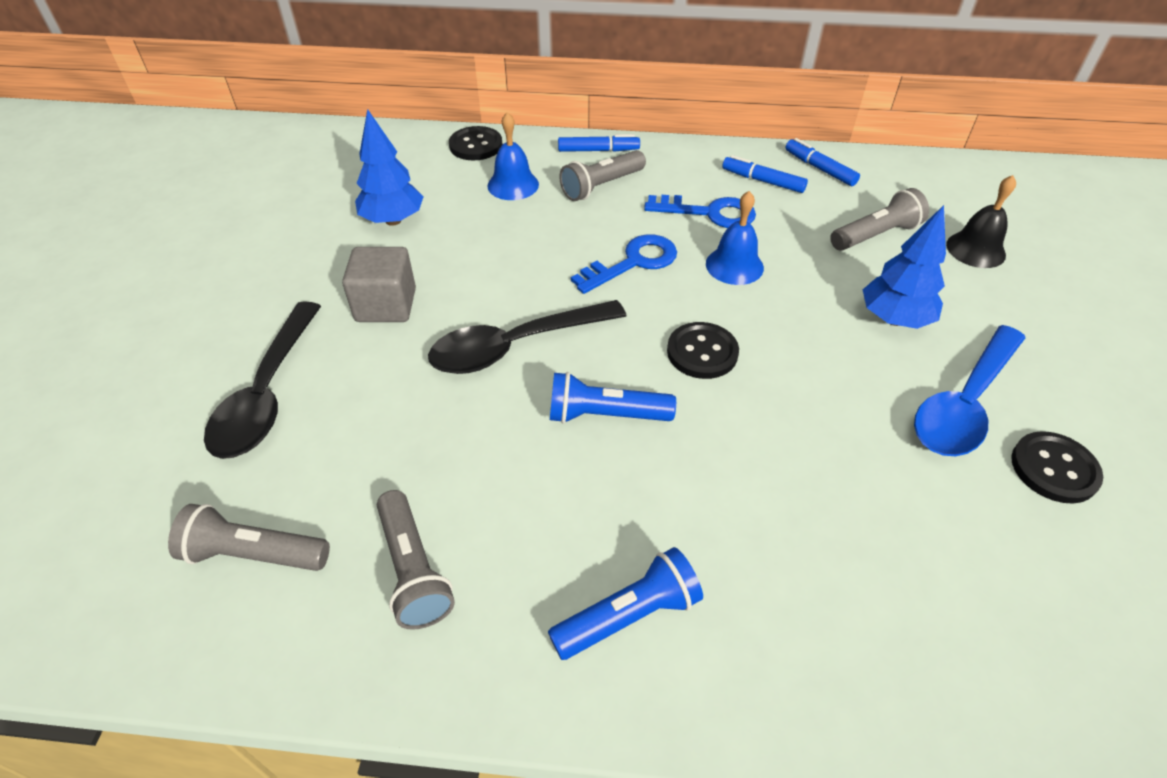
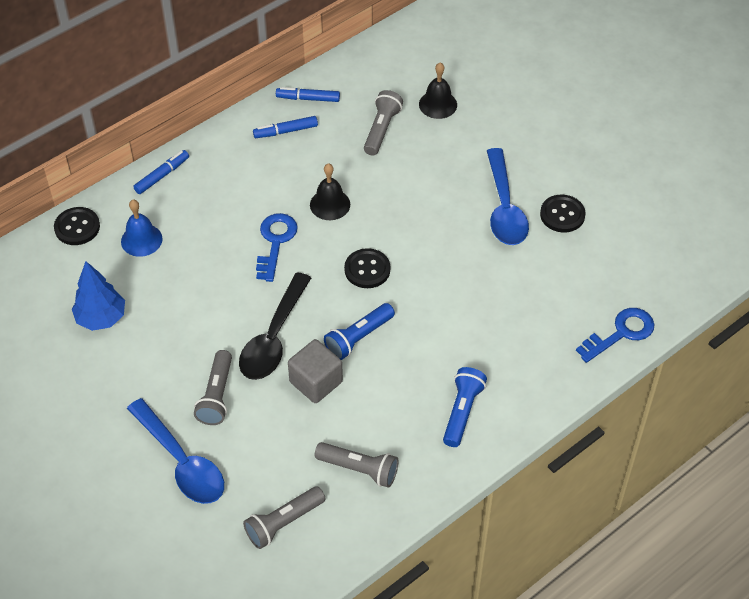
camera: 45 degrees left, 5 degrees up
(267, 394) = (181, 462): black spoon -> blue spoon
(386, 305) = (174, 370): grey cube -> grey cube (316, 382)
(601, 186) = (197, 202): grey flashlight -> grey flashlight (217, 395)
(709, 213) = (280, 177): blue key -> blue key (621, 333)
(734, 265) = (330, 204): blue bell -> black bell
(894, 319) = (436, 181): blue tree -> none

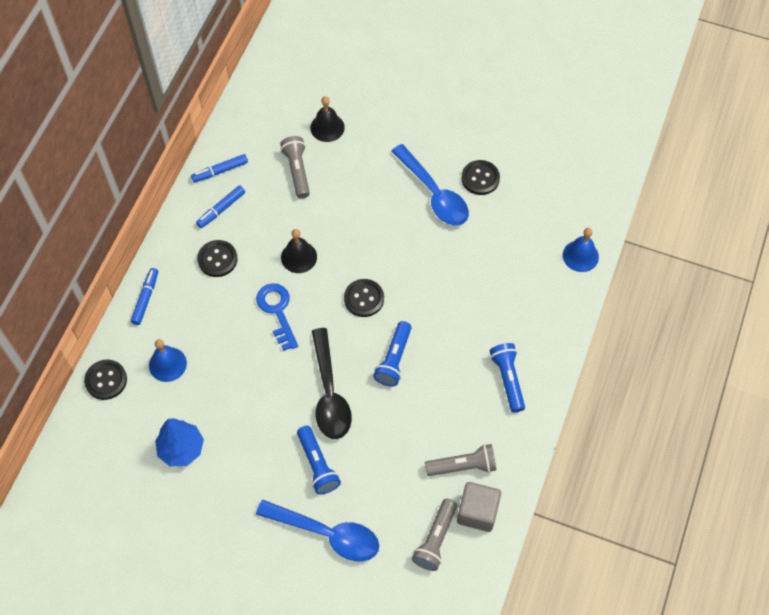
camera: 30 degrees left, 10 degrees up
(217, 395) = (317, 465): grey flashlight -> blue flashlight
(251, 172) = (217, 259): none -> black button
(316, 382) = (385, 413): grey cube -> grey cube (477, 512)
(621, 333) = (580, 256): blue key -> blue bell

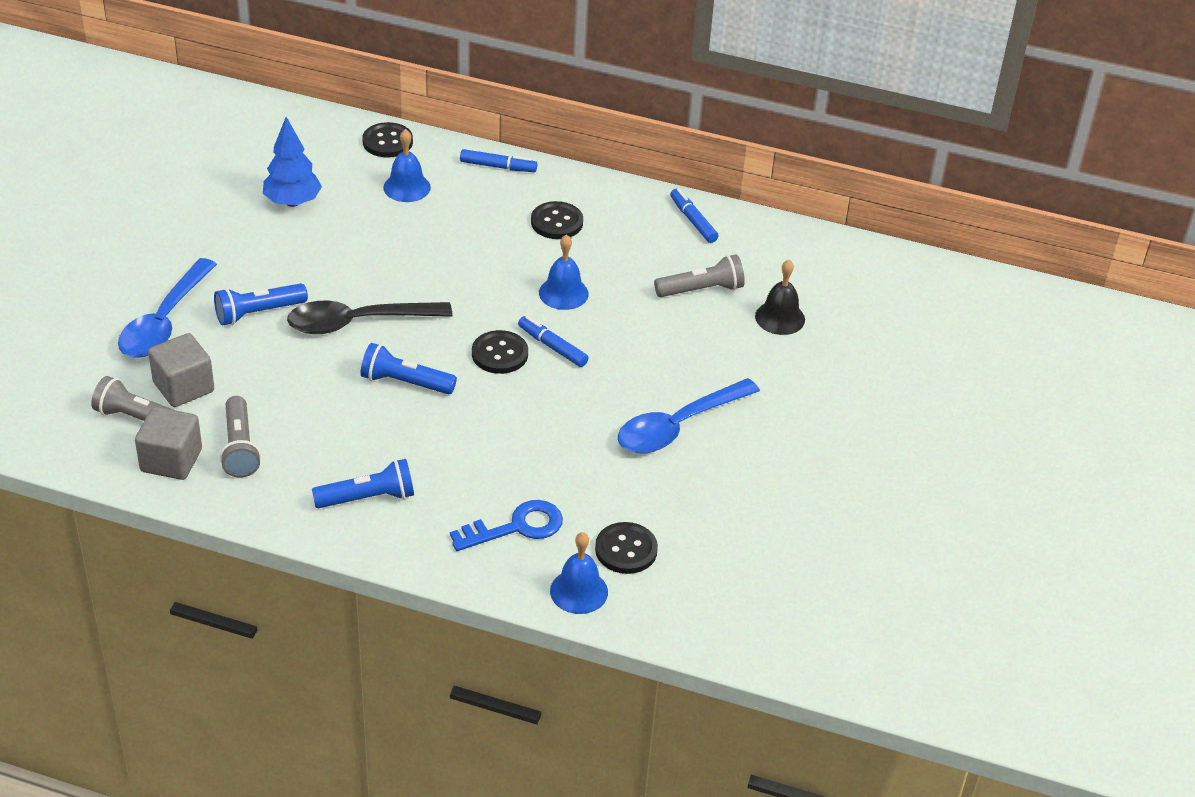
camera: 85 degrees right, 20 degrees down
(221, 209) = (633, 223): blue marker -> blue marker (552, 347)
(277, 311) = (480, 275): blue key -> blue key (516, 527)
(299, 257) = (563, 293): black bell -> blue bell
(401, 511) = (183, 387): none -> grey cube
(480, 178) = (711, 478): black button -> black button (626, 550)

